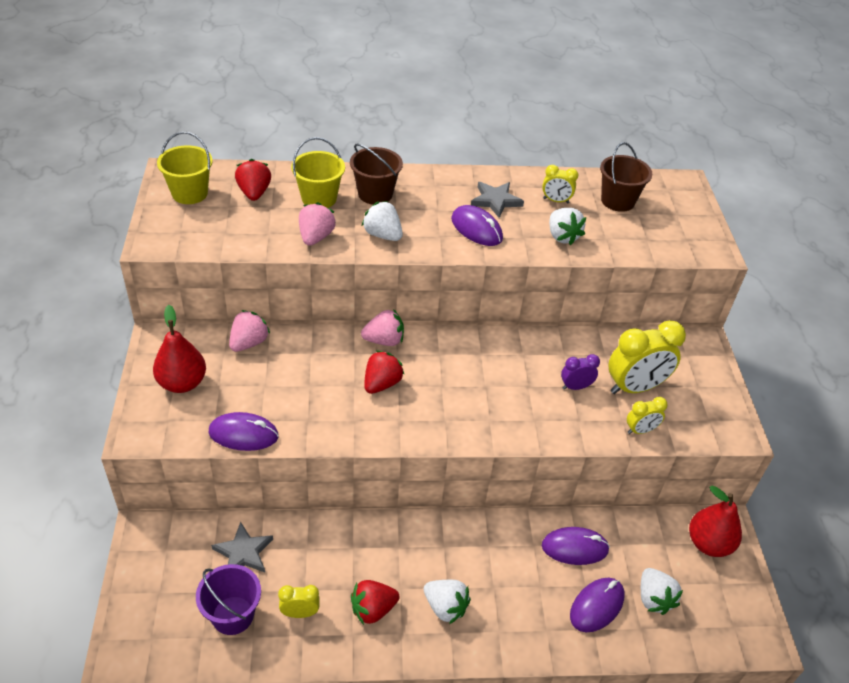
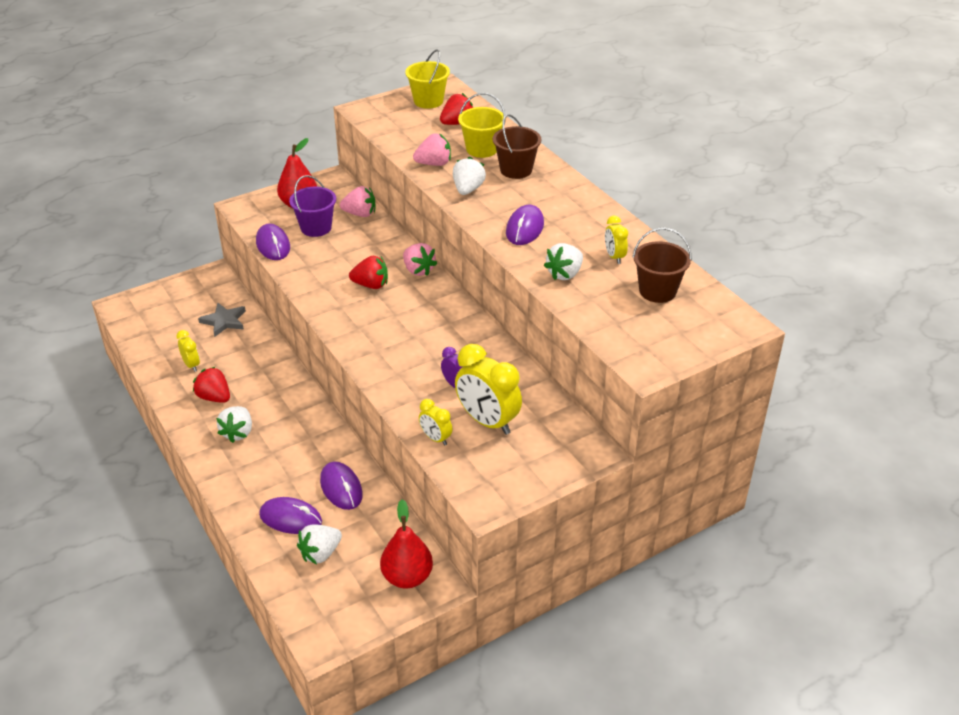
camera: 65 degrees right, 5 degrees down
(233, 615) = (173, 337): purple bucket -> purple bucket (316, 228)
(495, 201) = (575, 226): grey star -> none

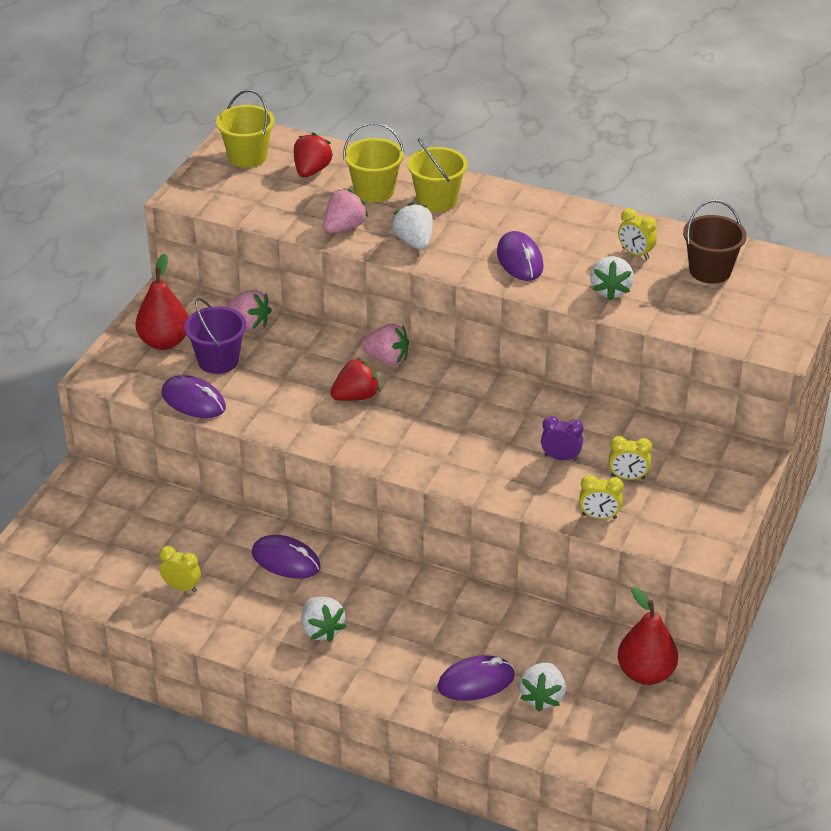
camera: 35 degrees left, 0 degrees up
(214, 397) = (251, 608): red strawberry -> none
(224, 321) = (160, 523): grey star -> none
(341, 488) = (492, 627): purple mouse -> purple mouse (286, 560)
(360, 214) = (249, 324): pink strawberry -> pink strawberry turned 60 degrees clockwise
(487, 421) = (628, 477): yellow clock -> yellow clock, size x0.51
(516, 170) = (437, 200): brown bucket -> yellow bucket

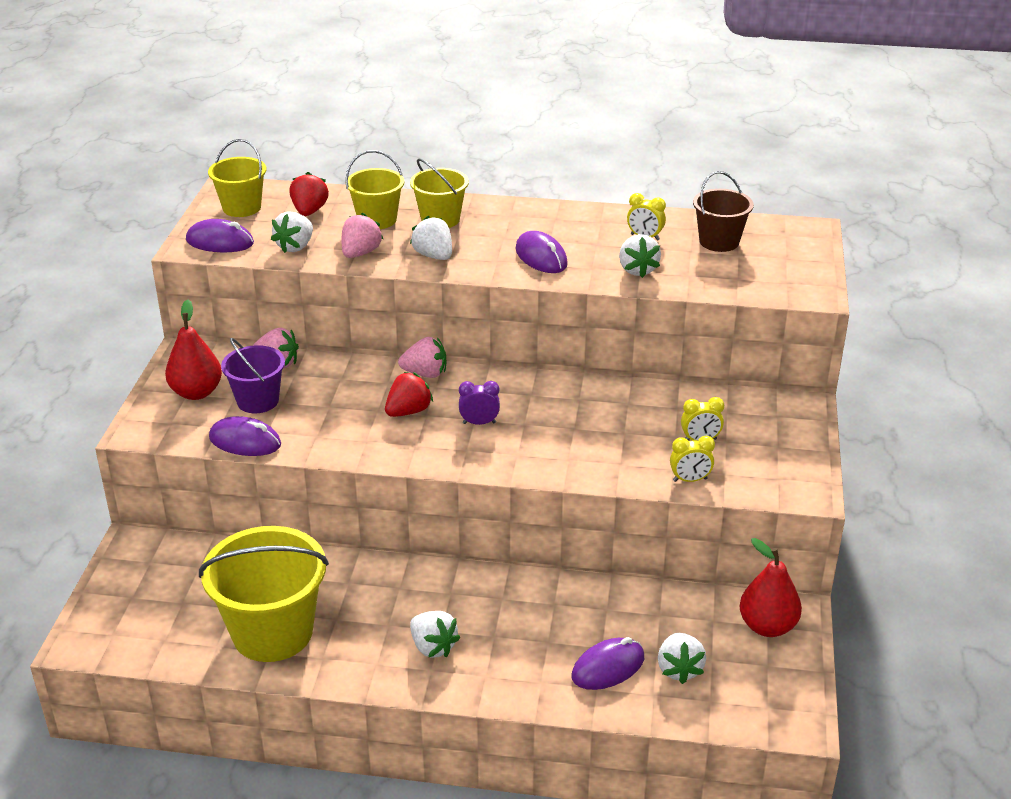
camera: 15 degrees left, 5 degrees down
(182, 587) = (272, 632): yellow clock -> yellow bucket
(284, 210) = (295, 247): none -> white strawberry
(286, 560) = (372, 586): purple mouse -> purple mouse (220, 242)
(560, 458) = (629, 433): purple clock -> purple clock (479, 423)

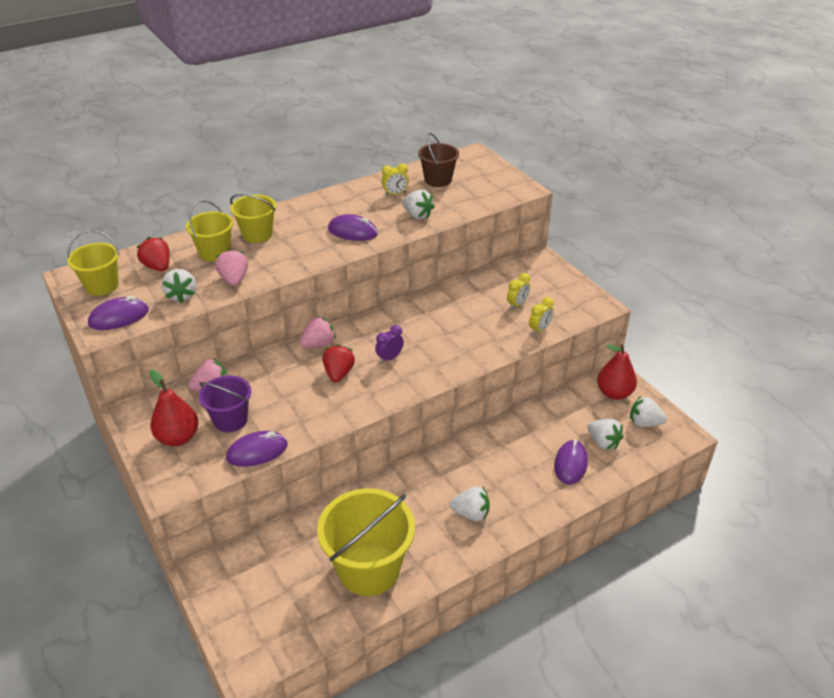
camera: 40 degrees left, 5 degrees up
(434, 256) = (285, 260): white strawberry -> white strawberry (644, 423)

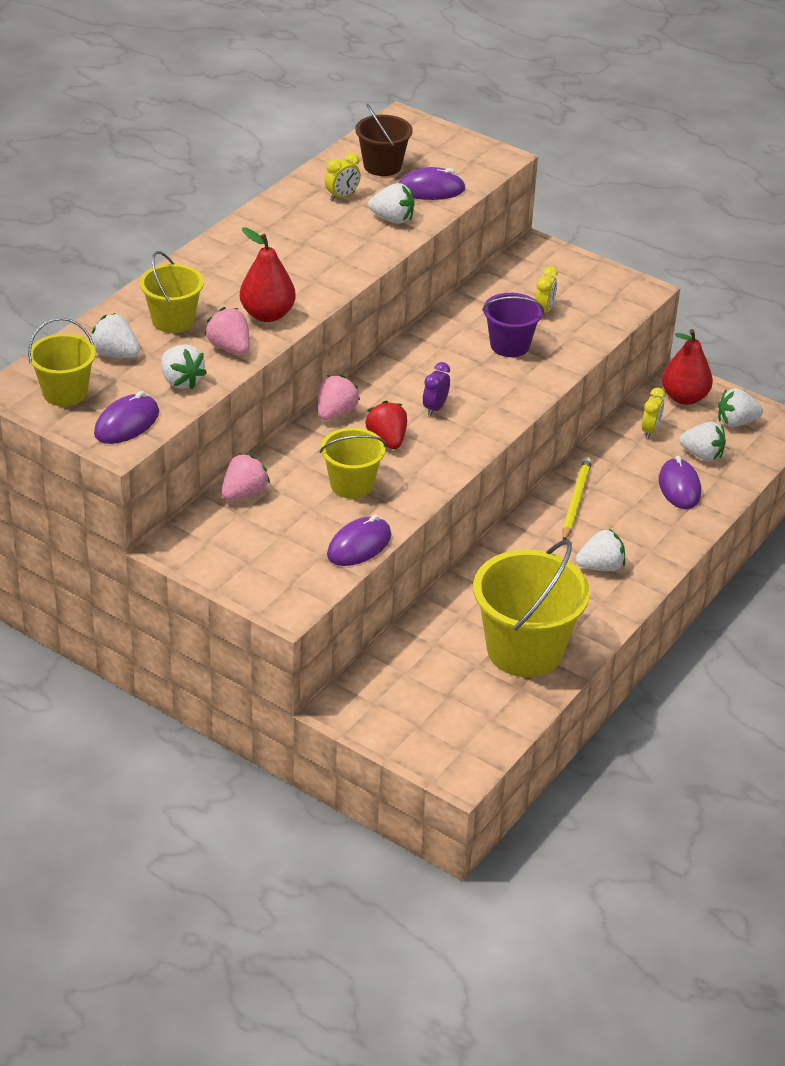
camera: 25 degrees left, 0 degrees up
(158, 267) = (115, 354): red strawberry -> white strawberry
(178, 437) = (252, 556): red pear -> red pear (267, 314)
(230, 420) = (298, 521): purple bucket -> purple bucket (509, 345)
(257, 234) = (207, 286): yellow bucket -> yellow bucket (351, 484)
(353, 232) = (328, 257): purple mouse -> purple mouse (431, 189)
(484, 453) = (575, 501): none -> yellow pencil
(539, 329) = (589, 334): yellow clock -> yellow clock (650, 431)

